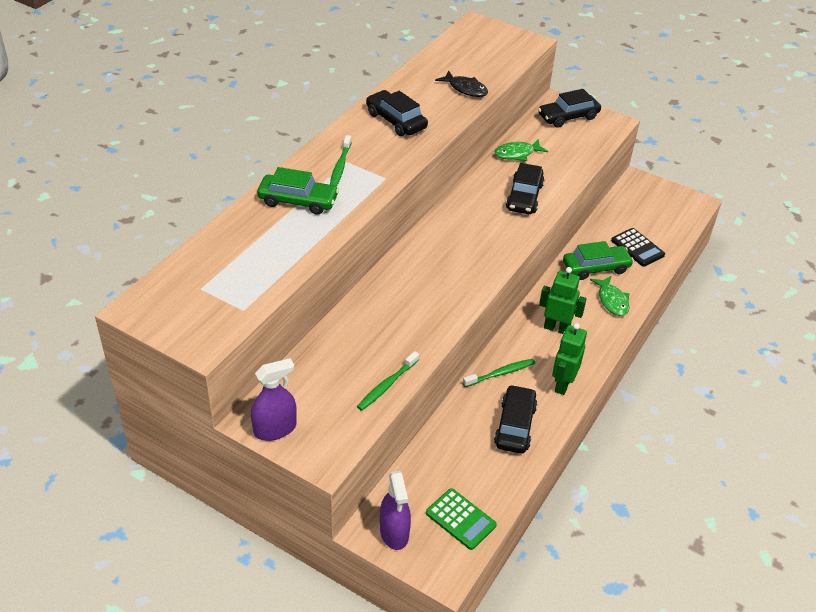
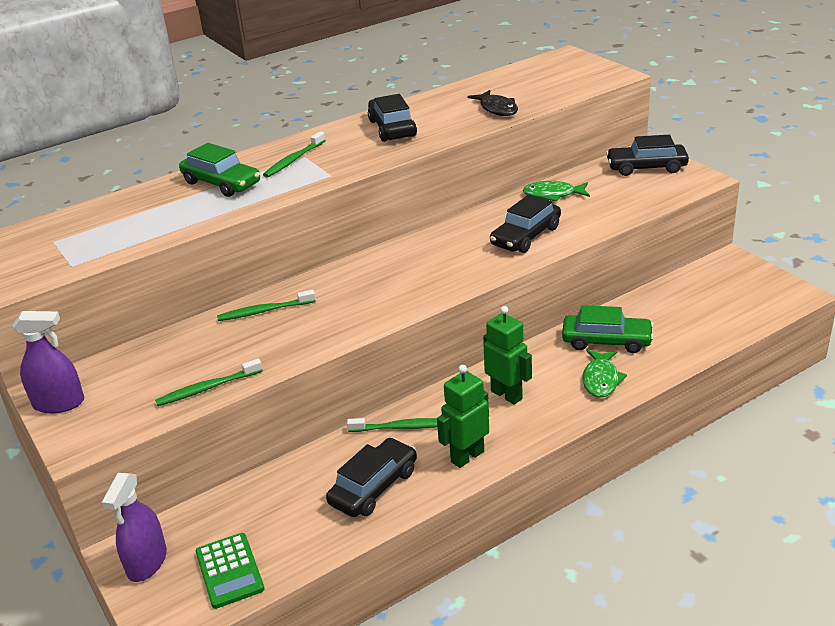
camera: 30 degrees right, 10 degrees down
(374, 306) = (264, 311): none -> green toothbrush
(637, 248) = (678, 329): black calculator -> none

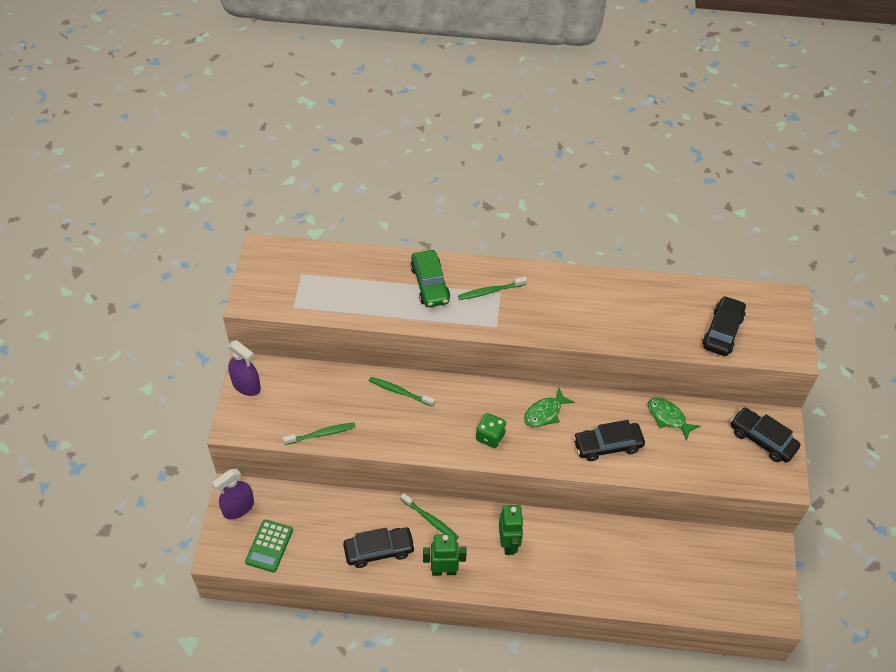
camera: 35 degrees right, 20 degrees up
(207, 388) = (321, 434): green toothbrush -> green toothbrush turned 150 degrees clockwise
(392, 128) = (580, 302): black car -> black car (722, 331)
(405, 289) = (490, 437): none -> green dice
(497, 109) = (668, 332): black fish -> none
(601, 379) = (573, 578): green fish -> green fish (545, 413)
(606, 341) = (610, 550): green car -> none

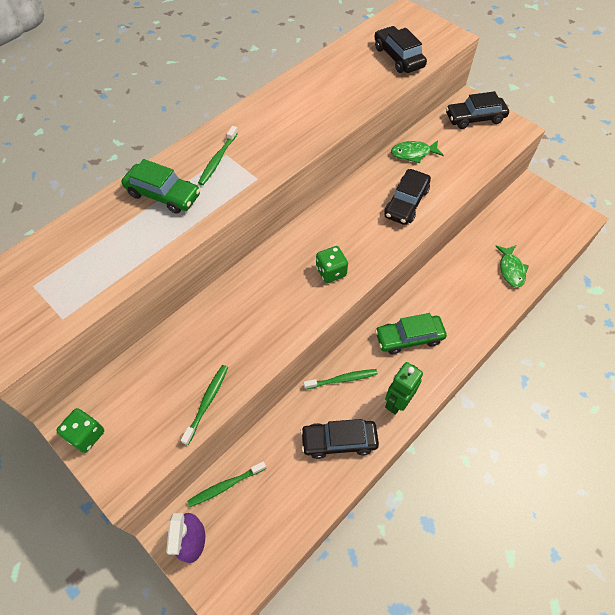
camera: 50 degrees left, 5 degrees up
(246, 385) = (86, 435): purple spray bottle -> green dice
(269, 546) = (257, 538): green calculator -> none
(379, 550) = (339, 441): black car -> black car turned 120 degrees counterclockwise
(399, 392) = (225, 307): green toothbrush -> green toothbrush (225, 486)
(509, 544) = (409, 338): green robot -> green car
(545, 413) = (342, 221): green fish -> green fish (511, 270)

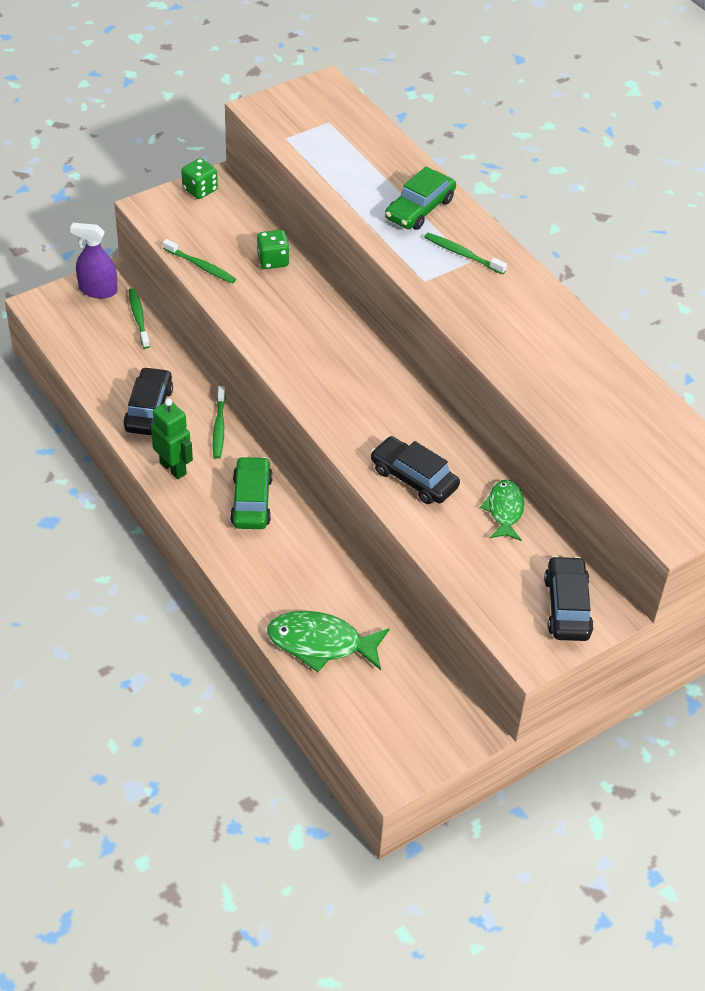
camera: 100 degrees right, 10 degrees down
(331, 272) = (325, 383): green dice -> green dice (273, 260)
(398, 57) = (629, 456): black car -> none
(511, 270) = (321, 643): green fish -> green fish, size x1.56

